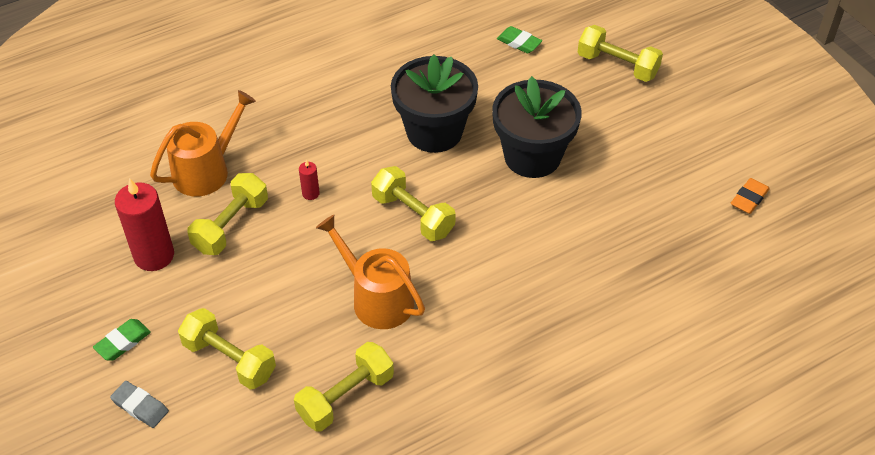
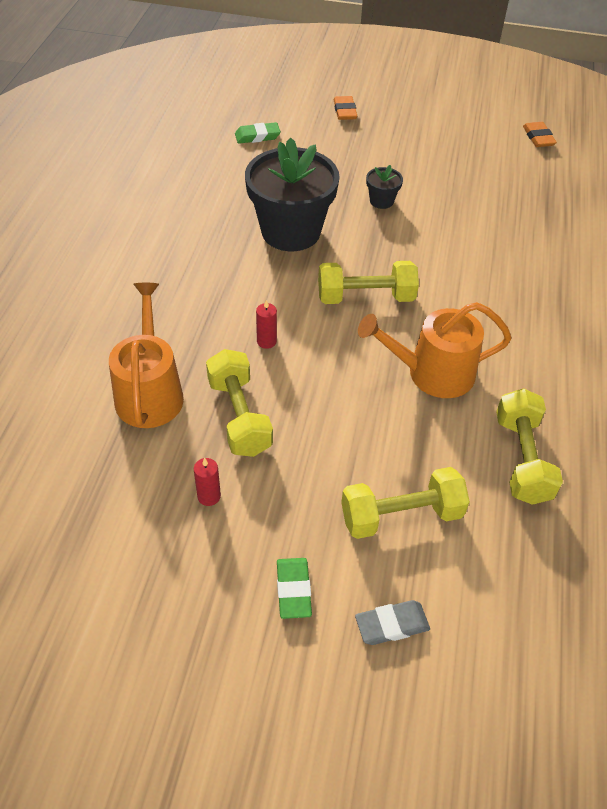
camera: 50 degrees left, 0 degrees up
(154, 255) = (209, 496): red candle -> red candle, size x0.45
(532, 156) = (381, 201): black flower pot -> black flower pot, size x0.42
(617, 65) = (344, 111): yellow dumbbell -> orange eraser

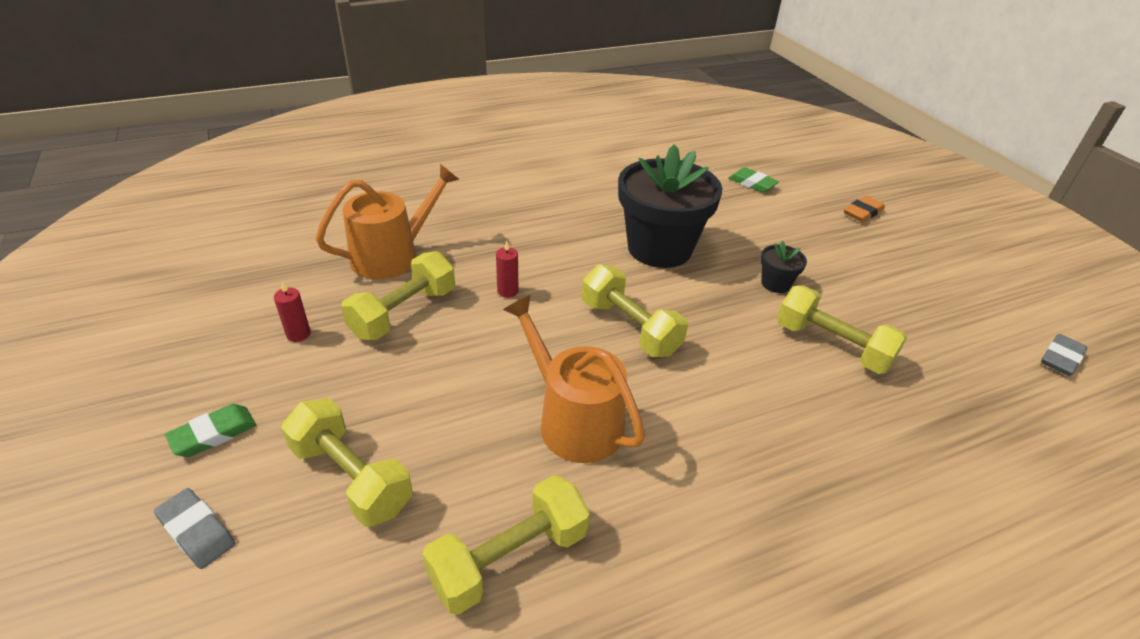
camera: 55 degrees right, 10 degrees down
(459, 216) = (831, 346): none -> yellow dumbbell
(538, 137) = (1061, 358): orange eraser -> grey eraser

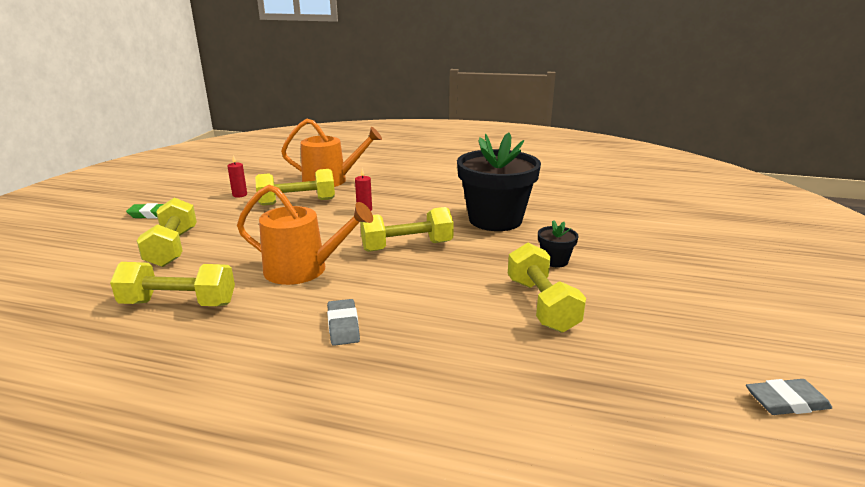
camera: 40 degrees right, 15 degrees down
(197, 531) = (96, 240): grey eraser -> grey eraser (343, 326)
(573, 420) = (303, 270): orange watering can -> orange watering can turned 105 degrees clockwise
(629, 328) = (407, 246): yellow dumbbell -> yellow dumbbell turned 75 degrees clockwise
(752, 183) = (635, 209): green eraser -> none
(862, 212) = (718, 249): orange eraser -> none

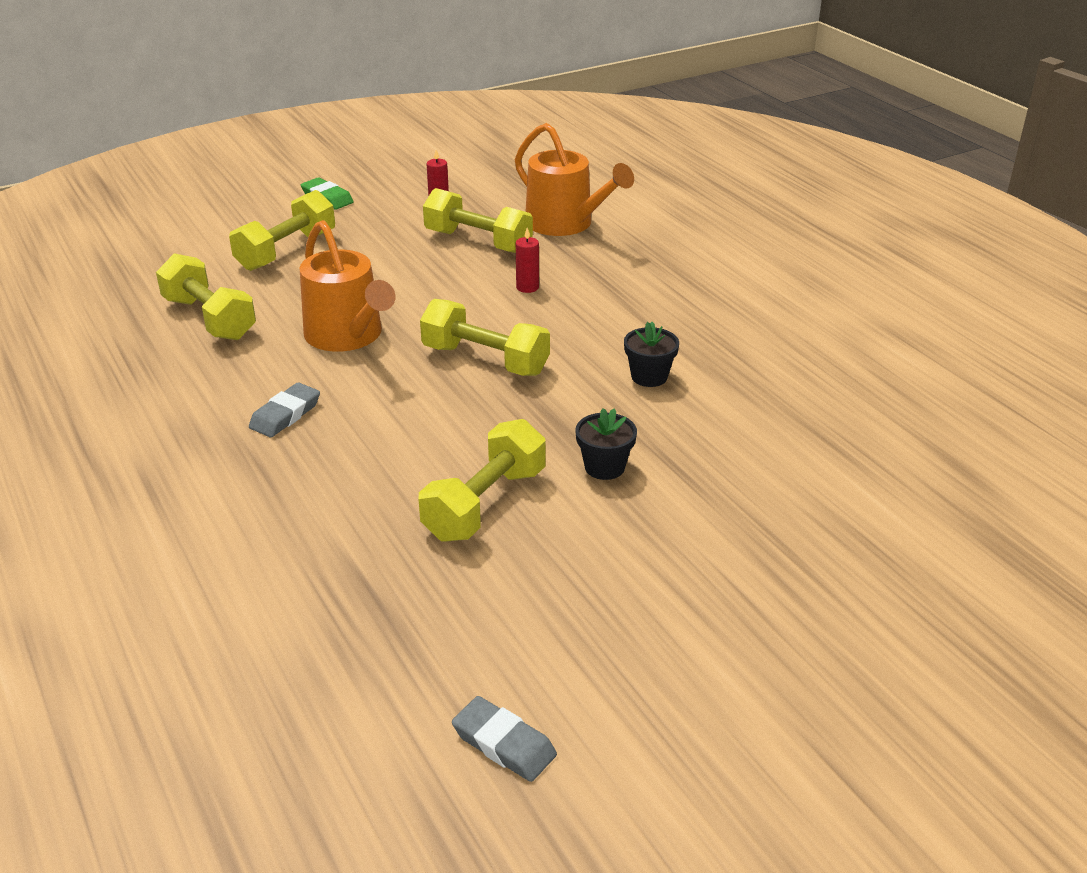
camera: 45 degrees right, 10 degrees up
(495, 220) = (649, 377): black flower pot -> black flower pot, size x0.42

